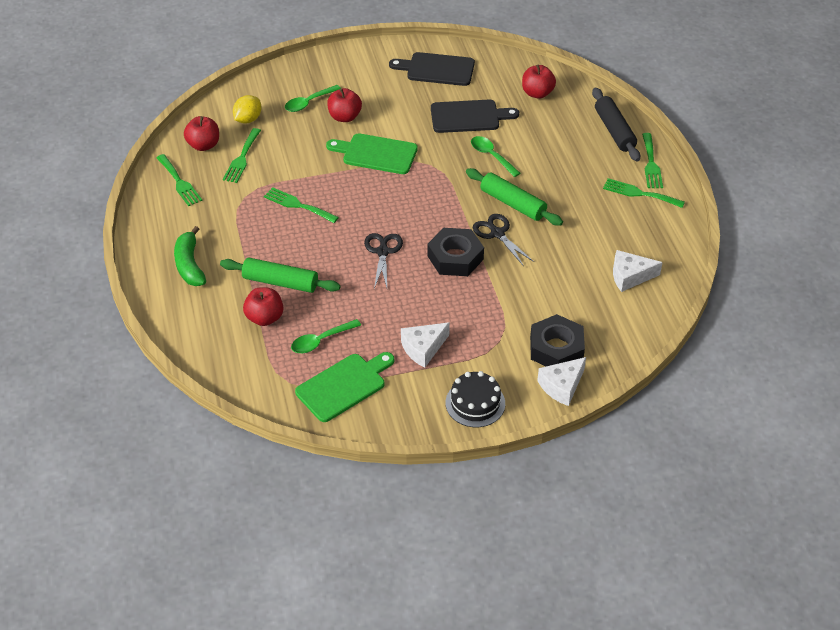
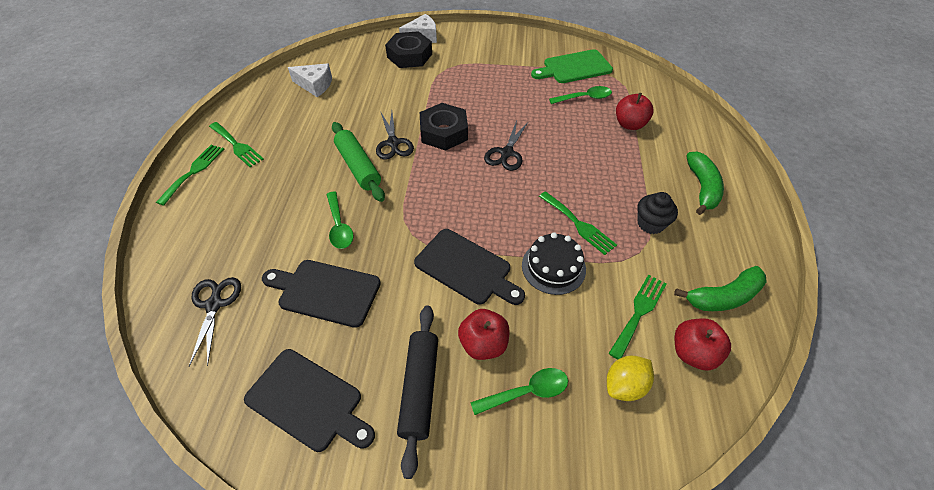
camera: 160 degrees left, 5 degrees up
(179, 182) = (723, 297): green fork -> green banana
(236, 221) = (650, 224): none -> black cupcake
(280, 282) = (611, 150): green rolling pin -> none
(376, 154) = (466, 268): green cutting board -> black cutting board
(423, 348) = (506, 76): white cheese -> none
(475, 403) = (486, 40): black cake -> black cake (553, 267)
(537, 93) = (214, 304): red apple -> black scissors
(614, 131) = (186, 220): black rolling pin -> black rolling pin (420, 388)

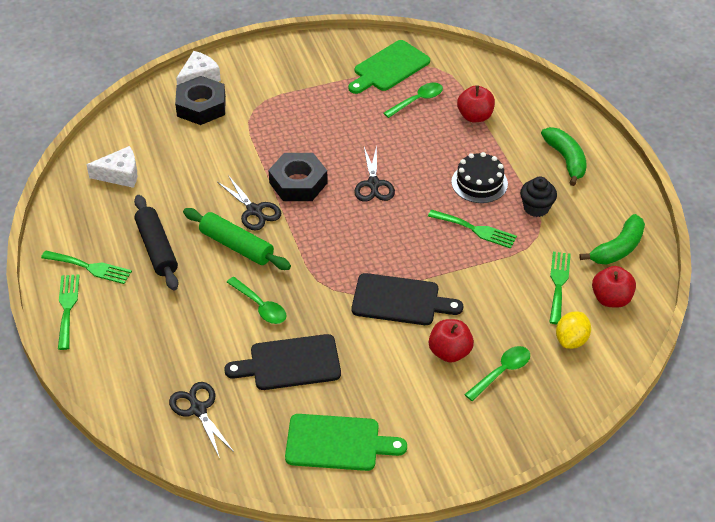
camera: 25 degrees left, 5 degrees down
(308, 401) = (337, 443): black cutting board -> green cutting board
(420, 388) = (419, 401): black rolling pin -> black rolling pin (157, 248)
(553, 267) = (473, 273): black cake -> black cake (479, 183)

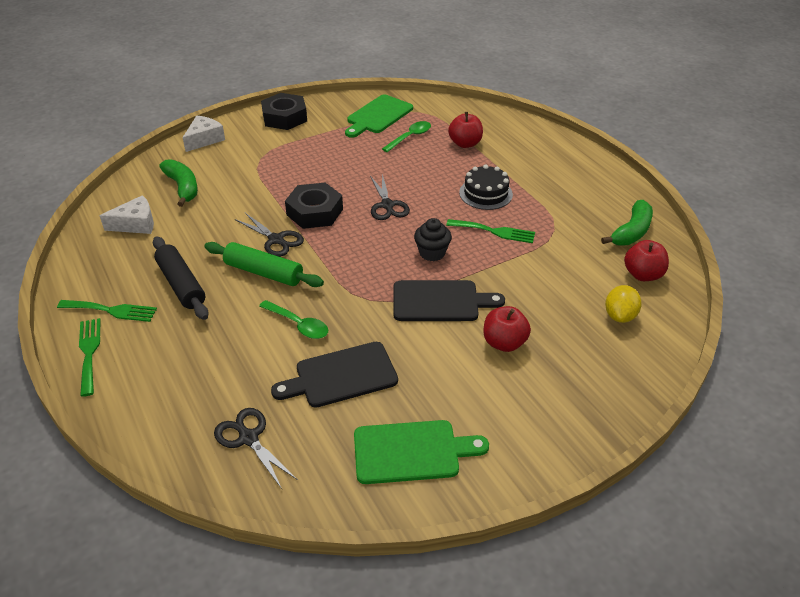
camera: 10 degrees left, 5 degrees down
(201, 106) = (210, 161): black nut -> black nut (285, 117)
(501, 372) = (562, 355): green spoon -> none
(536, 208) = (544, 207): black cupcake -> black cupcake (432, 253)
(558, 284) = (588, 268): green fork -> none
(566, 160) = (557, 168): green banana -> green banana (183, 187)

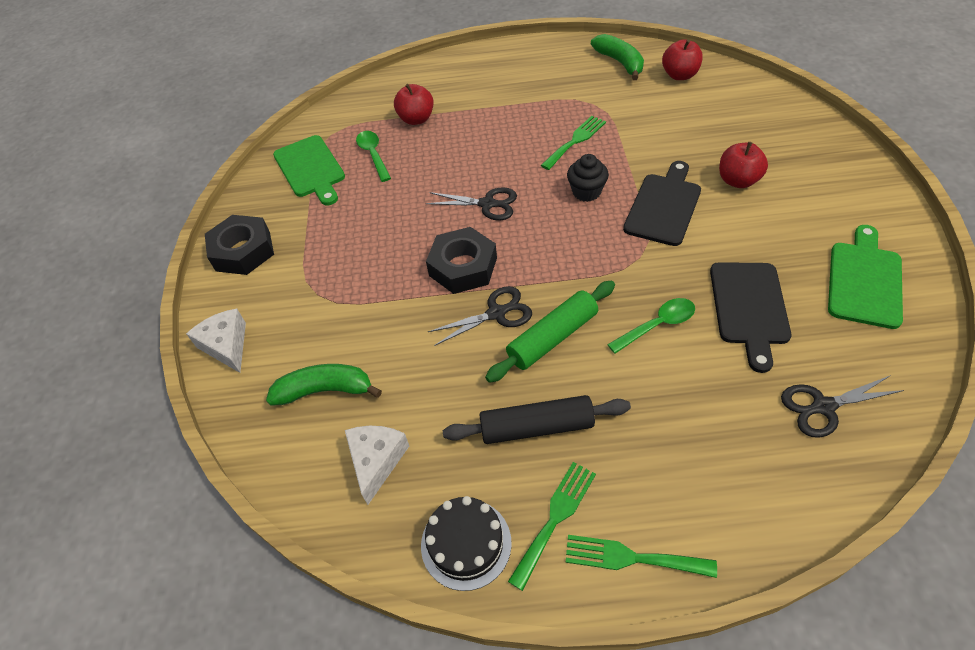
camera: 60 degrees left, 10 degrees up
(485, 193) = (511, 129): black cake -> black cake (466, 543)
(620, 316) = (726, 104): yellow lemon -> none

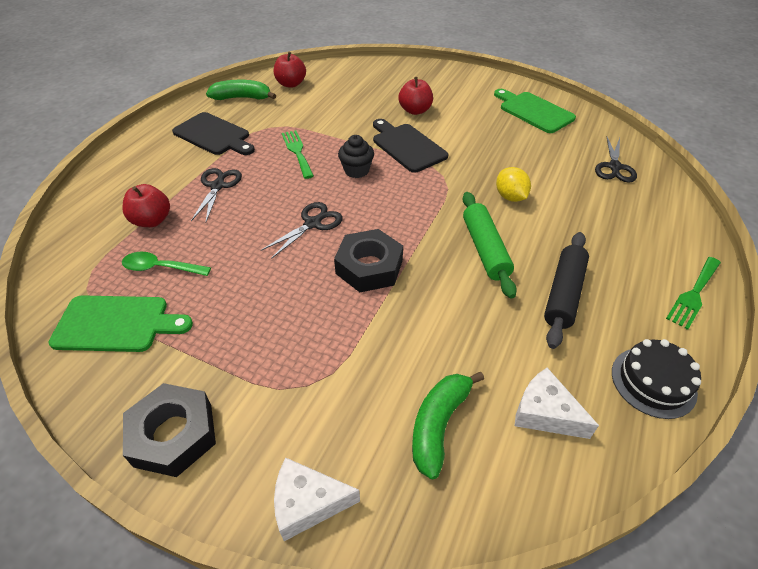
camera: 65 degrees left, 5 degrees down
(497, 313) = (437, 268): black scissors -> black scissors (218, 186)
(555, 518) = (649, 319): green fork -> none
(657, 325) = (510, 197): green spoon -> yellow lemon
(749, 307) = (523, 156): black cutting board -> black cutting board (214, 135)

